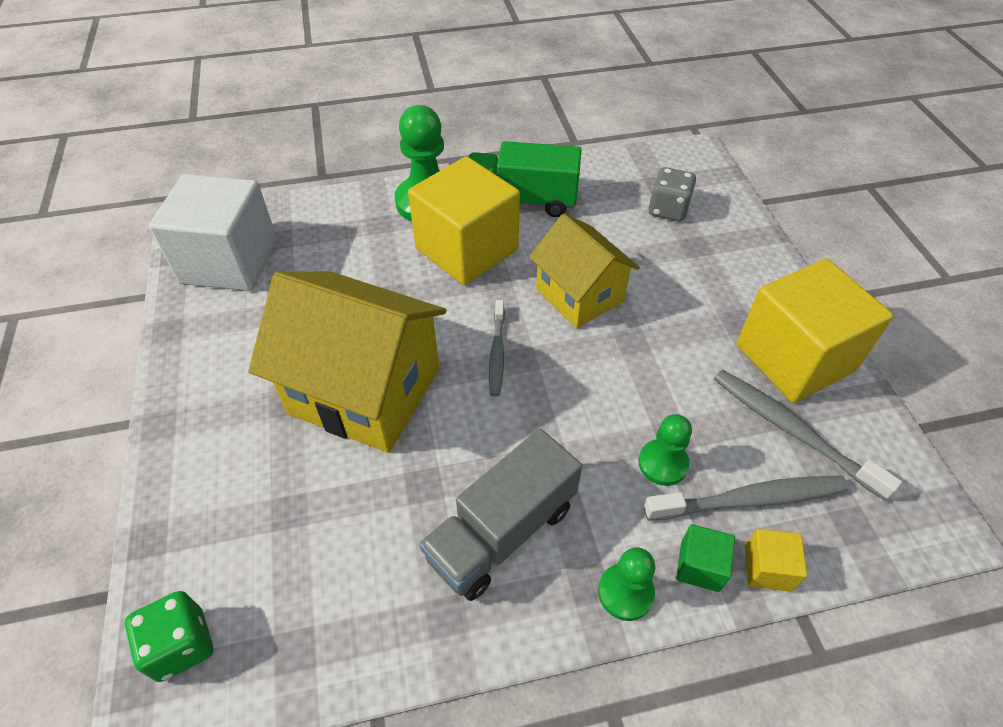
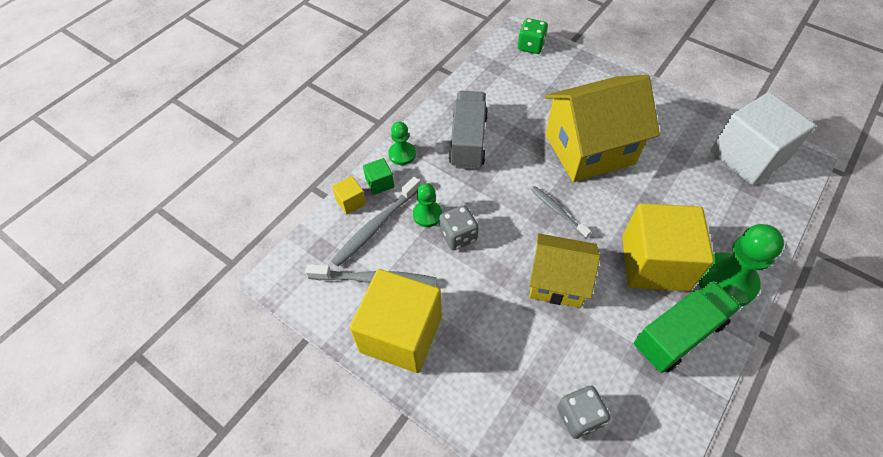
camera: 140 degrees right, 5 degrees up
(644, 408) = (458, 236): none -> grey dice

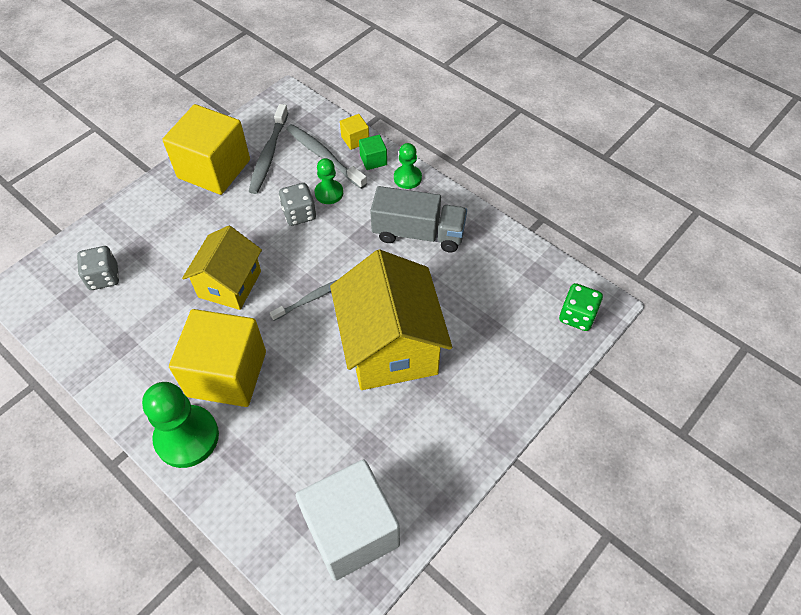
camera: 95 degrees right, 0 degrees up
(678, 334) = (146, 373): green truck -> none

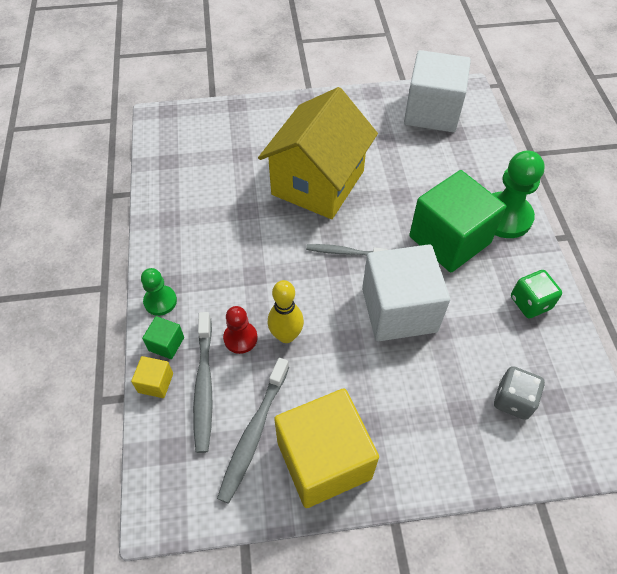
camera: 140 degrees left, 0 degrees up
(227, 374) = (449, 240): yellow cube -> green cube
(230, 284) = (399, 310): yellow house -> white cube
(269, 154) = (253, 433): grey toothbrush -> grey toothbrush turned 150 degrees clockwise
(299, 214) = (286, 335): grey dice -> yellow bowling pin
(329, 193) = (240, 338): green pawn -> red pawn
(418, 233) = (210, 245): grey truck -> none
(577, 316) = (181, 123): green dice -> green dice (530, 303)

